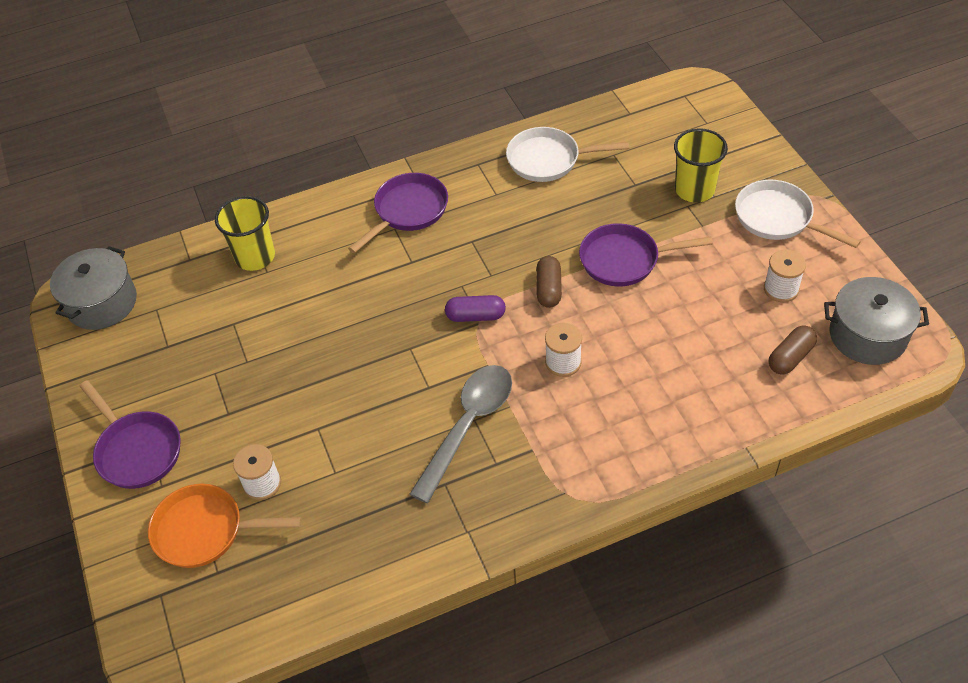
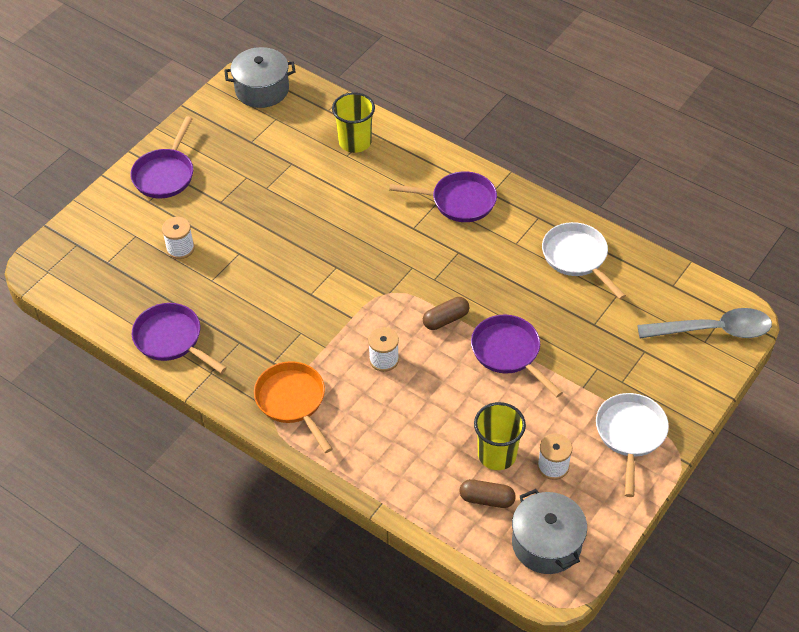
camera: 55 degrees right, 0 degrees up
(205, 530) = (131, 240): orange pan -> orange pan (293, 401)
(390, 551) = (171, 339): none -> purple pan
(468, 426) = (293, 332): grey spoon -> grey spoon (713, 330)
(475, 316) = (390, 289): purple capsule -> none
(694, 190) = (618, 365): yellow cup -> yellow cup (497, 454)

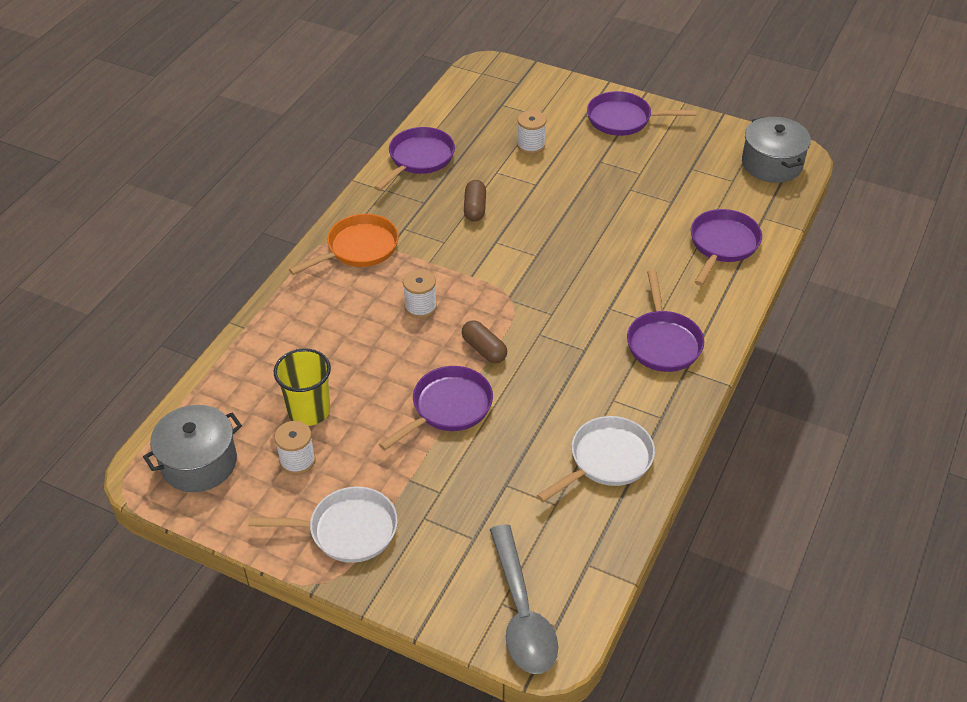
camera: 80 degrees right, 5 degrees down
(355, 142) = (722, 245): yellow cup -> purple pan
(487, 499) = (252, 408): brown capsule -> brown capsule (475, 208)

